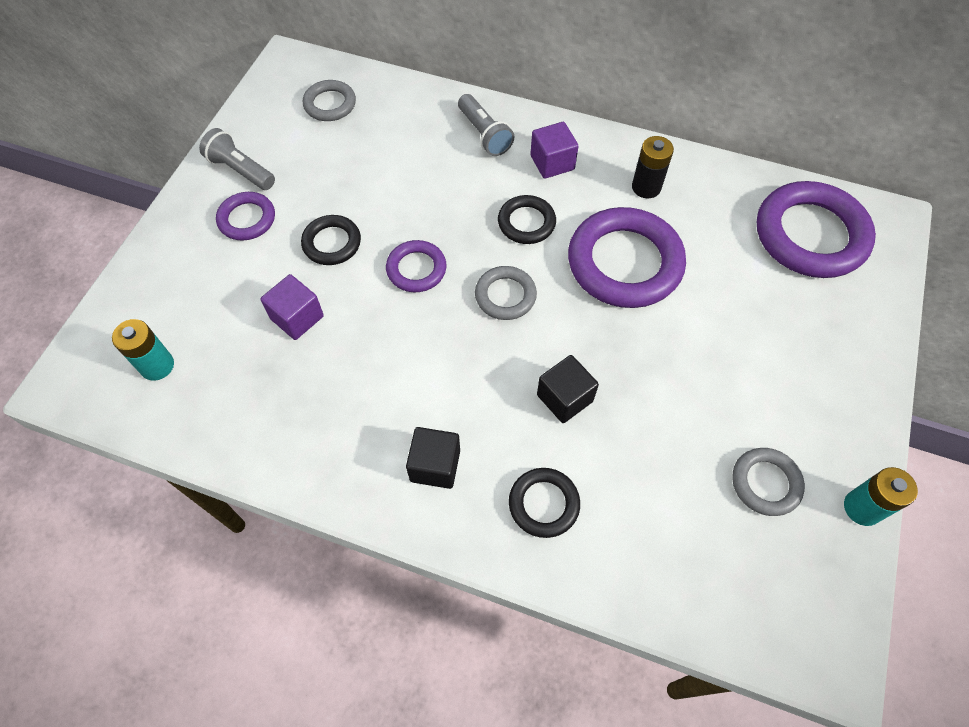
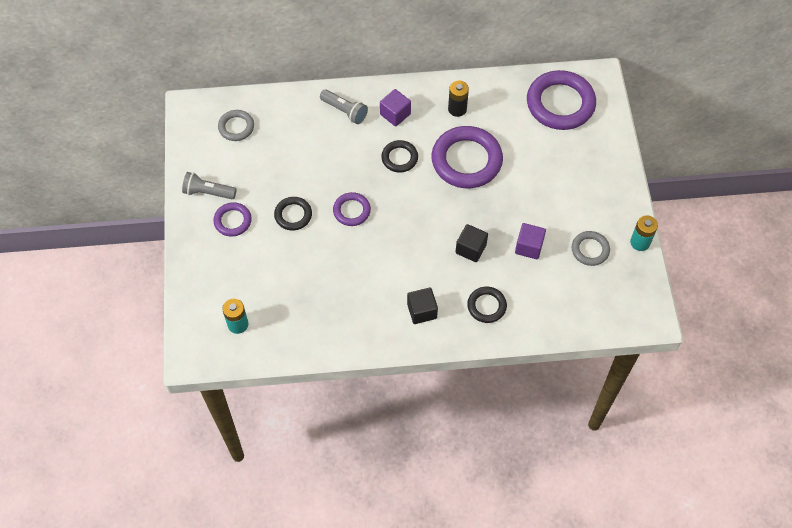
camera: 25 degrees left, 0 degrees up
(297, 317) = (300, 266): purple cube -> purple cube (529, 247)
(505, 296) = (410, 206): grey ring -> none

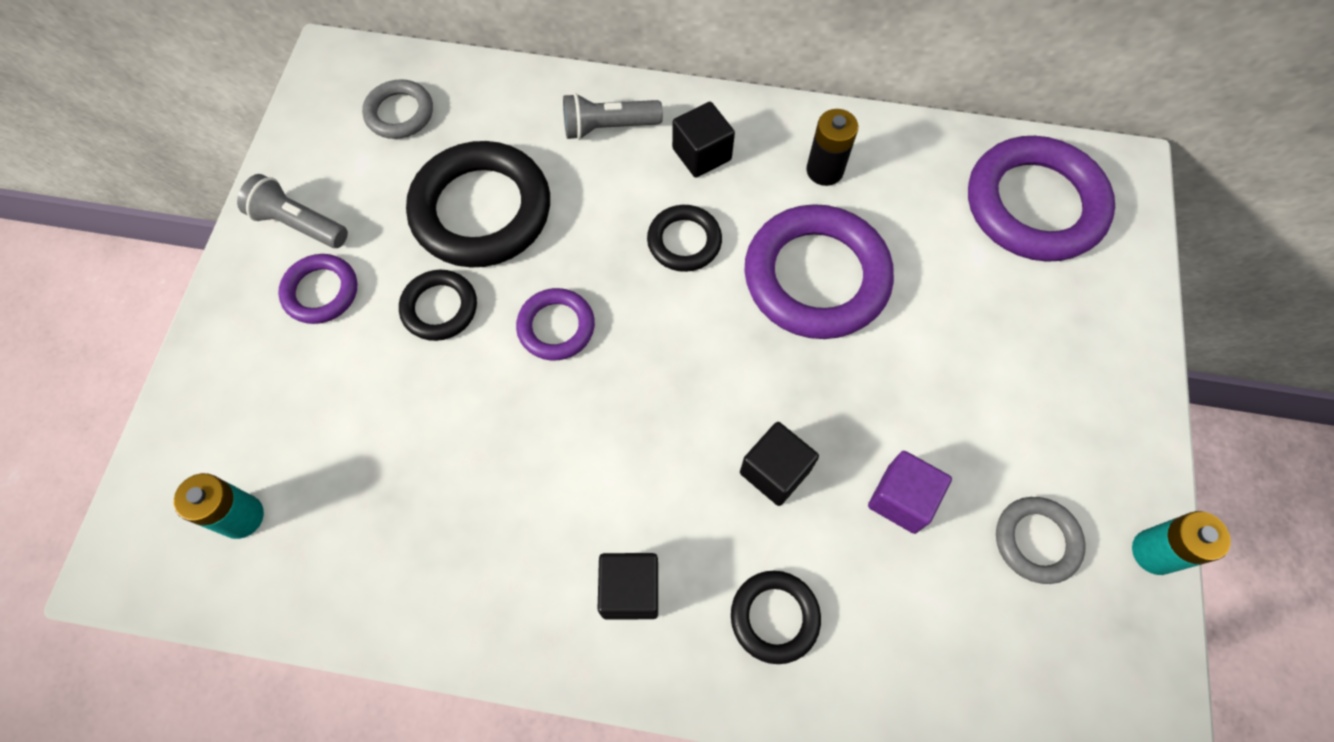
camera: 15 degrees right, 5 degrees up
(296, 165) = (481, 210): none -> black ring
(344, 111) = (608, 127): grey flashlight -> grey flashlight turned 120 degrees clockwise
(395, 114) = (701, 154): purple cube -> black cube

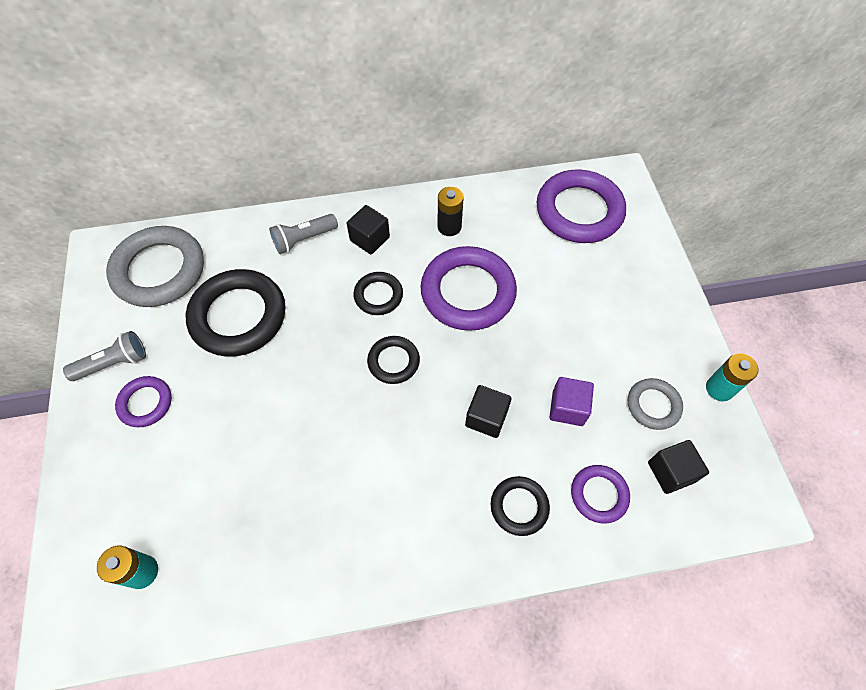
camera: 20 degrees left, 5 degrees down
(299, 224) = (114, 363): grey flashlight -> grey flashlight turned 150 degrees clockwise
(399, 113) = (159, 270): grey ring -> grey ring, size x1.93
(439, 308) = (233, 387): black ring -> black ring (393, 361)
(556, 327) = (315, 374): purple ring -> purple ring (599, 495)
(630, 590) = (424, 523): black cube -> black cube (671, 472)

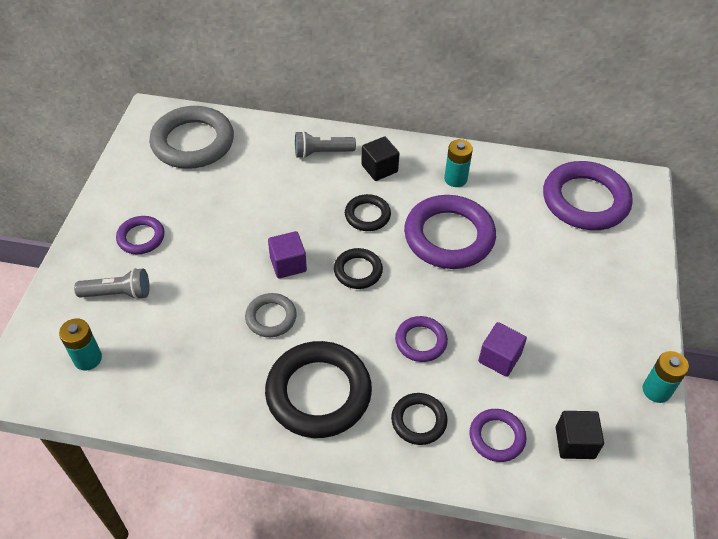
camera: 20 degrees right, 10 degrees down
(114, 363) = (128, 201): grey flashlight -> grey flashlight (118, 293)
(238, 316) = (242, 196): black ring -> black ring (318, 393)
(319, 379) = (288, 264): none -> purple cube
(449, 227) = (455, 179): black battery -> turquoise battery
(486, 418) = (421, 341): black cube -> purple ring
(653, 405) = (583, 383): grey ring -> grey ring (271, 317)

